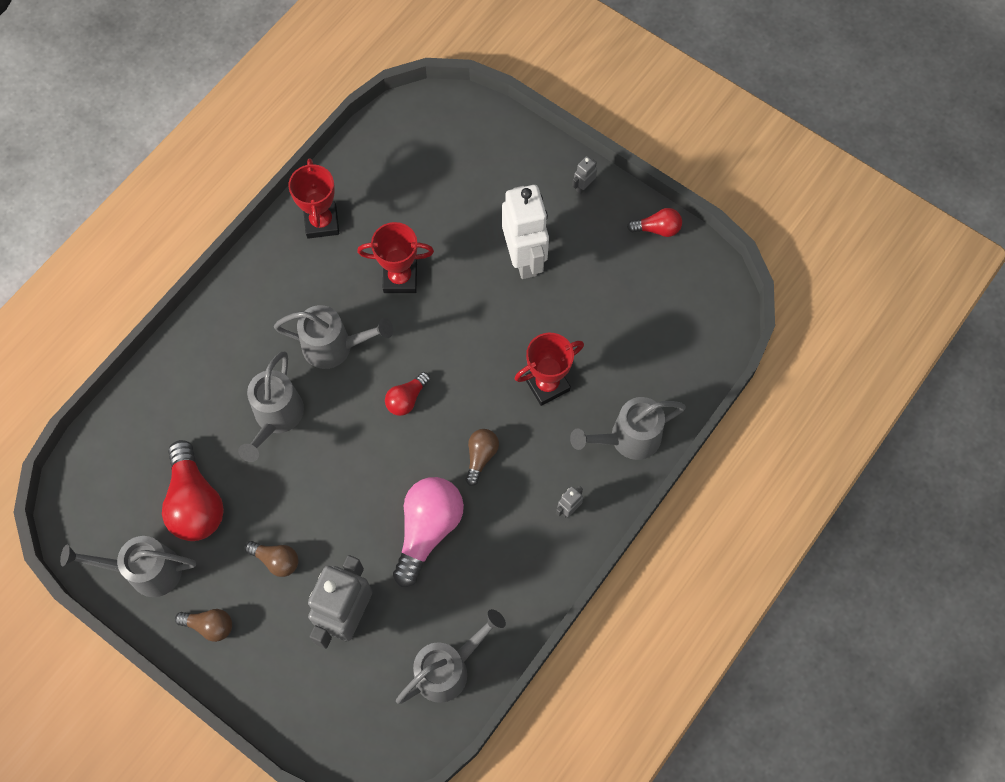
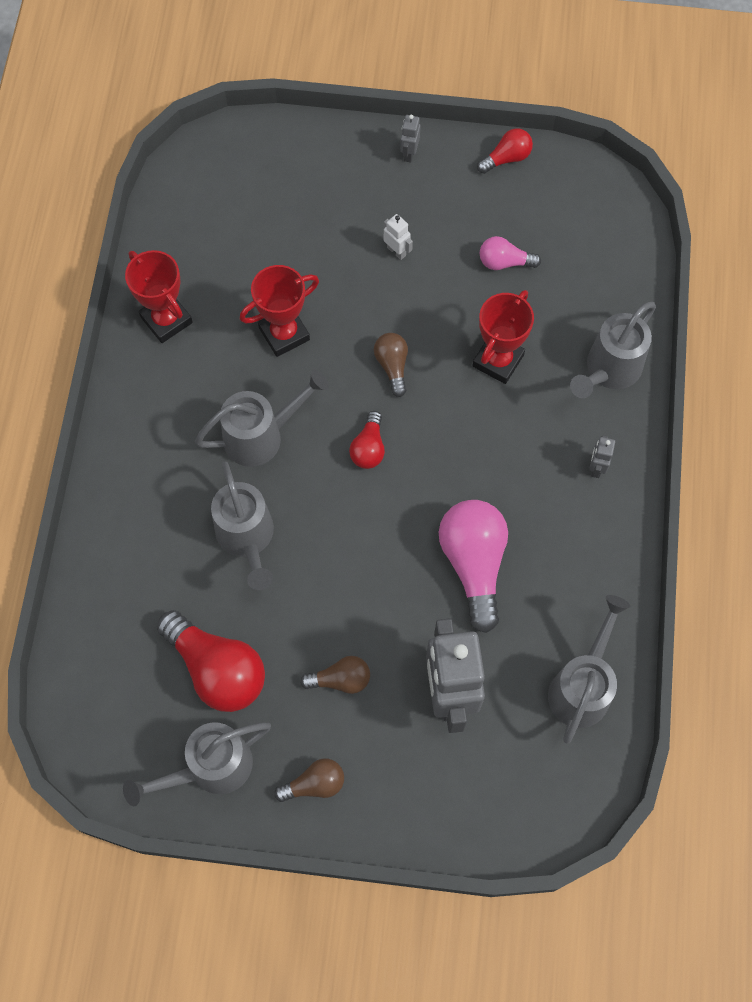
camera: 30 degrees left, 0 degrees up
(481, 456) = (479, 464): brown light bulb -> brown light bulb (392, 366)
(524, 258) = (396, 251): white robot -> white robot, size x0.41
(602, 310) = (504, 262): none -> pink light bulb

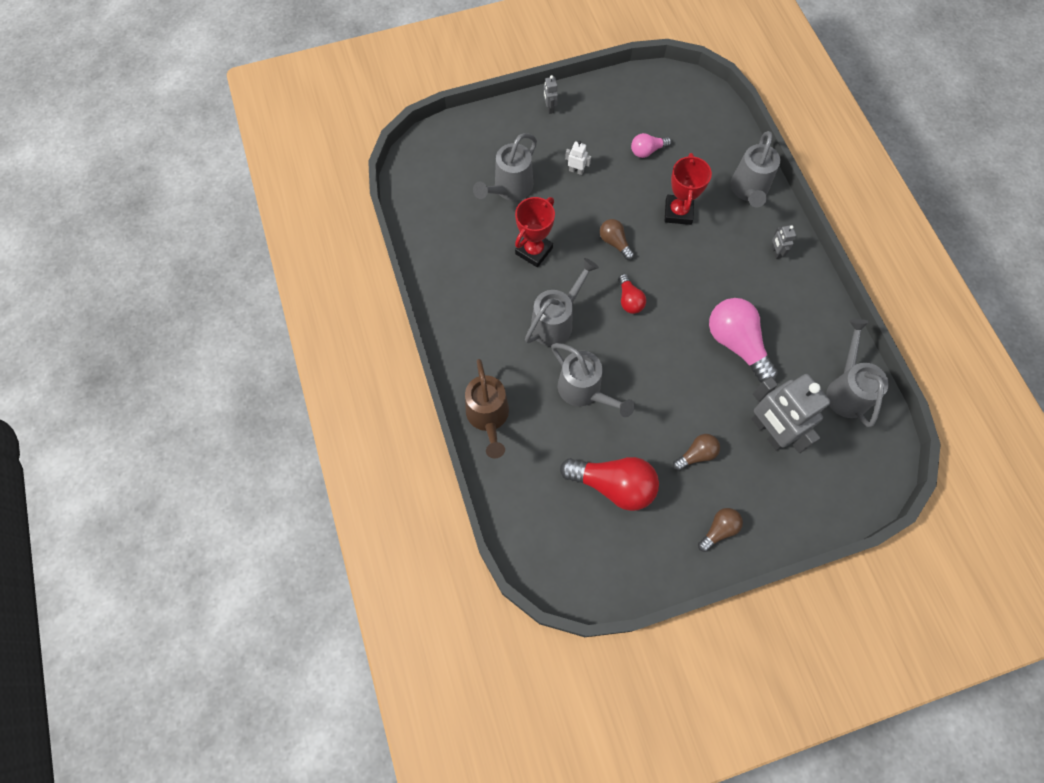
camera: 25 degrees left, 0 degrees up
(114, 518) = (488, 417): none -> brown watering can
(166, 320) = (451, 274): red trophy -> none
(211, 768) = (646, 551): grey watering can -> grey watering can (509, 189)
(506, 158) = (612, 88): red light bulb -> none

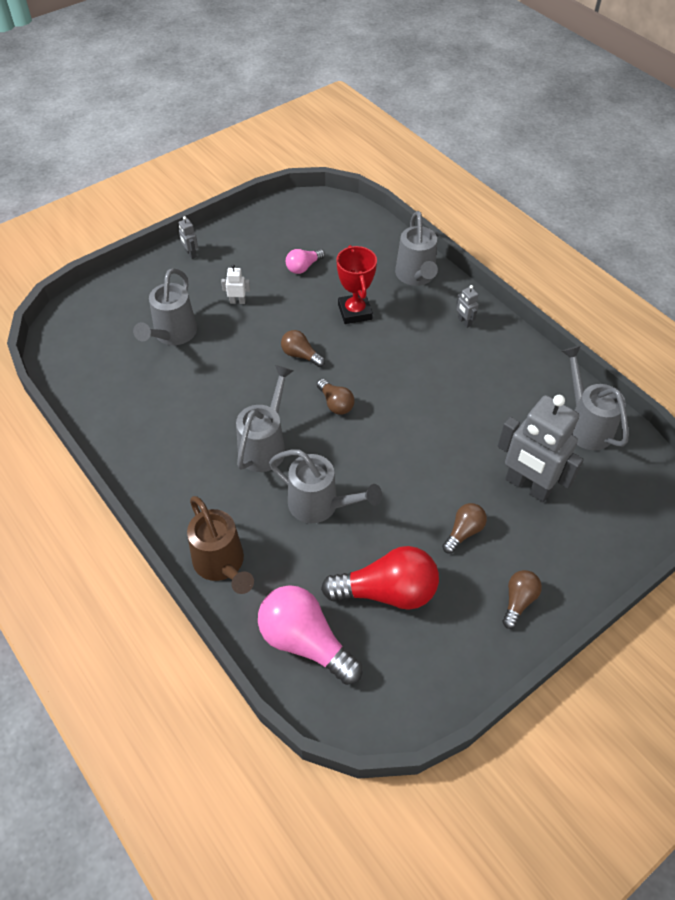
camera: 20 degrees left, 15 degrees down
(533, 251) = (217, 385): red trophy -> none
(629, 300) = (335, 403): red light bulb -> brown light bulb
(736, 344) = (461, 413): pink light bulb -> pink light bulb (305, 641)

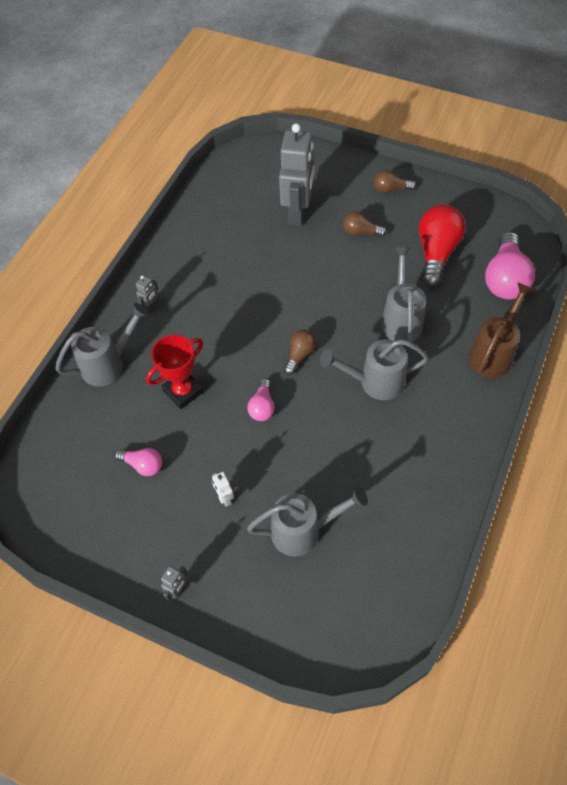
camera: 115 degrees left, 5 degrees up
(301, 355) = (262, 407): brown light bulb -> pink light bulb
(387, 591) = (436, 253): red light bulb -> red light bulb turned 45 degrees clockwise
(585, 425) = (220, 199): grey watering can -> none

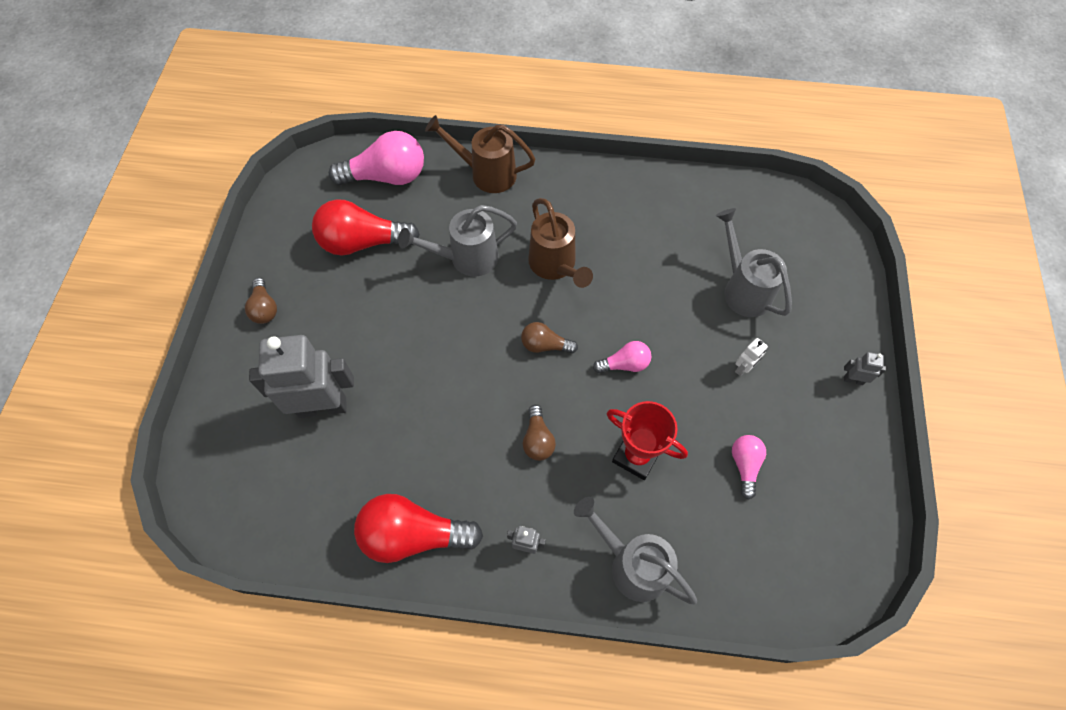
camera: 110 degrees left, 5 degrees up
(186, 247) = (413, 535): none -> red light bulb
(361, 232) = (344, 325): brown light bulb -> brown light bulb (537, 439)
(375, 382) = (555, 266): grey watering can -> brown watering can

